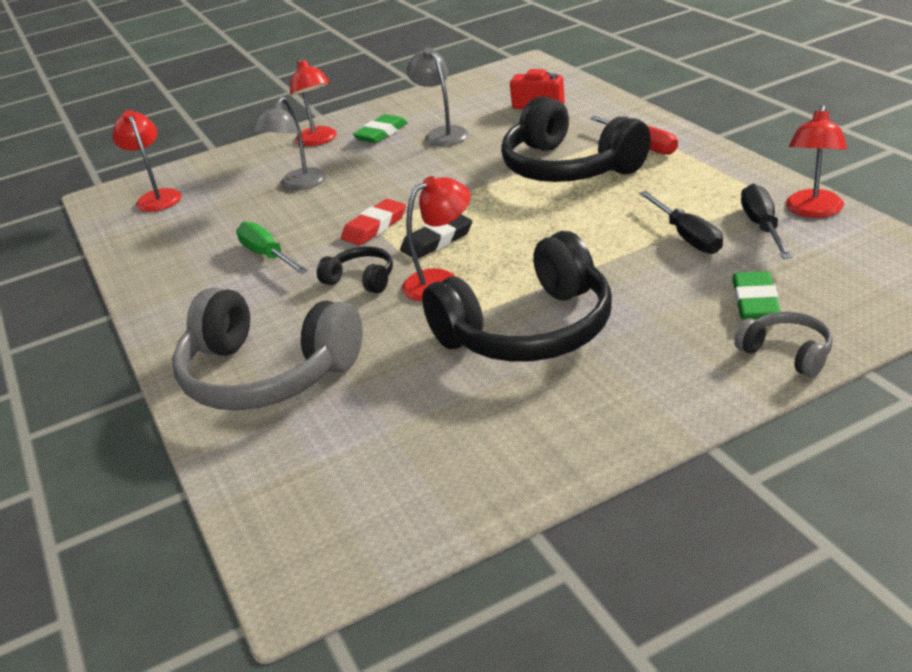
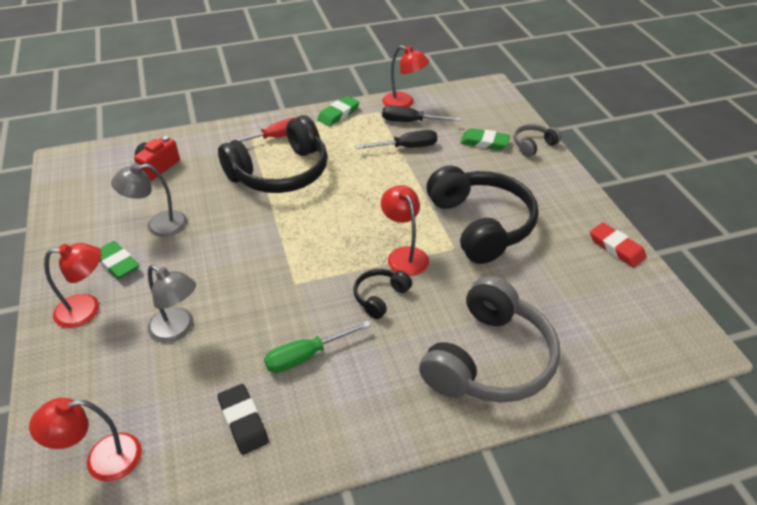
camera: 85 degrees left, 10 degrees up
(374, 227) = (300, 283): red eraser -> red eraser (616, 248)
(437, 241) = (345, 250): black eraser -> black eraser (243, 421)
(734, 170) = (338, 114): none -> green eraser

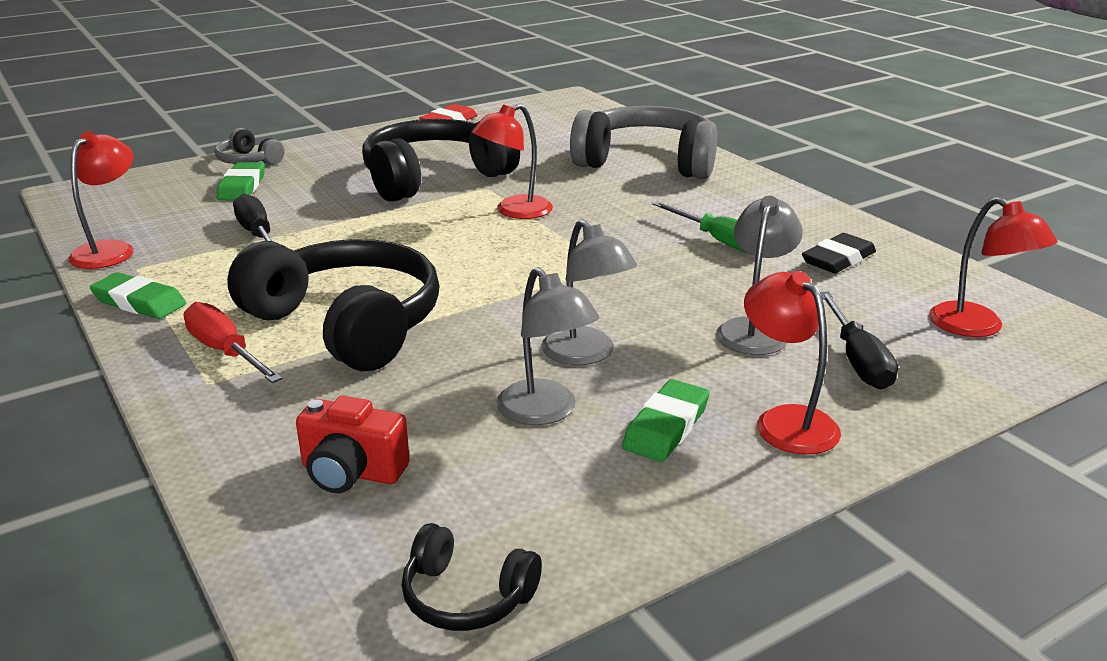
camera: 105 degrees left, 15 degrees down
(198, 250) = (586, 354): none -> grey lamp
(380, 297) = (597, 216): black headphones -> black headphones (466, 596)
(411, 122) = (176, 238): black screwdriver -> black screwdriver (857, 360)

